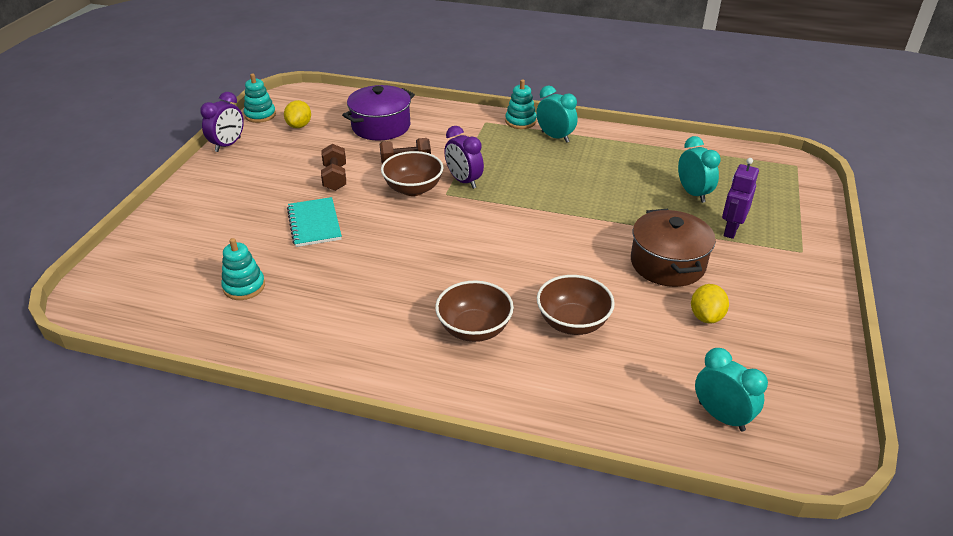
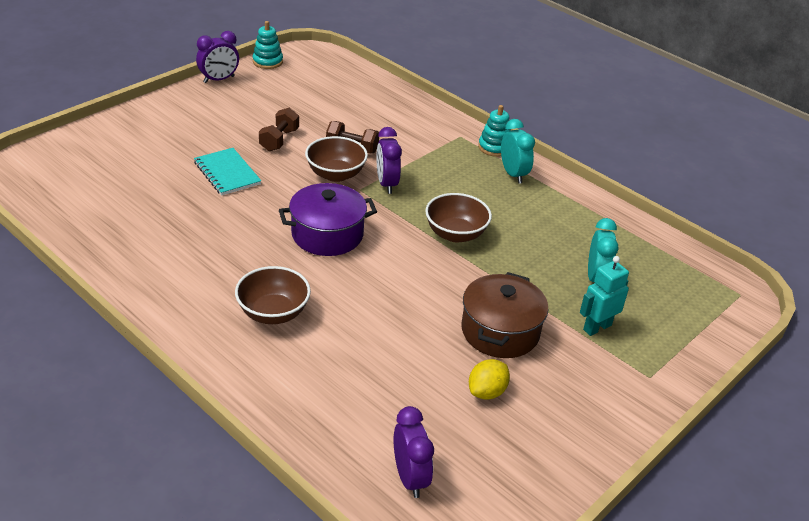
camera: 25 degrees right, 0 degrees up
(244, 287) = (129, 203): turquoise stacking toy -> none
(299, 126) = (291, 82): yellow lemon -> none
(314, 224) = (227, 173): turquoise notebook -> turquoise notebook turned 45 degrees counterclockwise
(381, 126) = (361, 107): purple pot -> purple pot (327, 234)
(572, 323) = (360, 344): brown bowl -> brown bowl (455, 234)
(721, 416) = (410, 478): turquoise clock -> purple clock
(731, 230) = (597, 327): purple robot -> turquoise robot

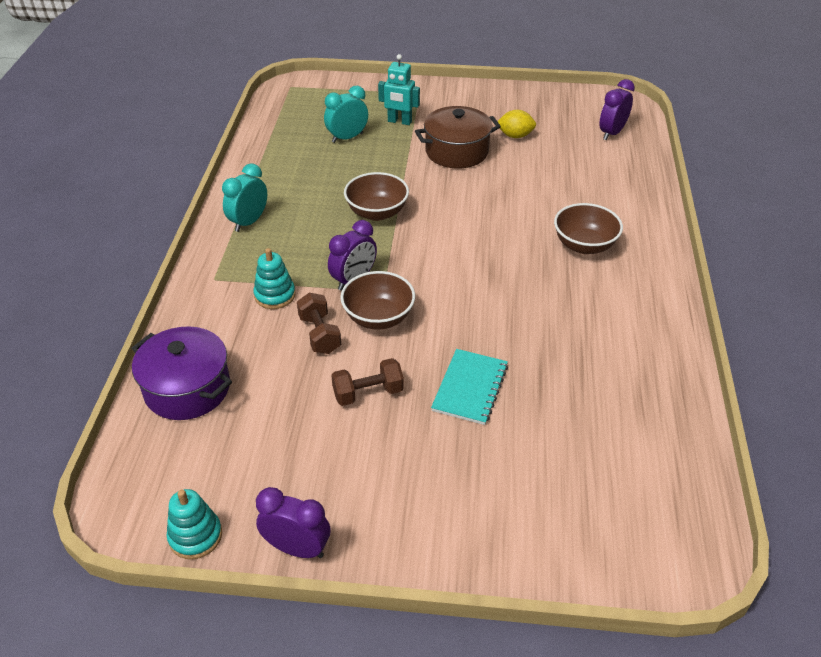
camera: 125 degrees left, 5 degrees up
(327, 234) = (467, 272): purple pot -> purple pot (187, 388)
(494, 147) = (212, 250): turquoise stacking toy -> turquoise stacking toy (275, 295)

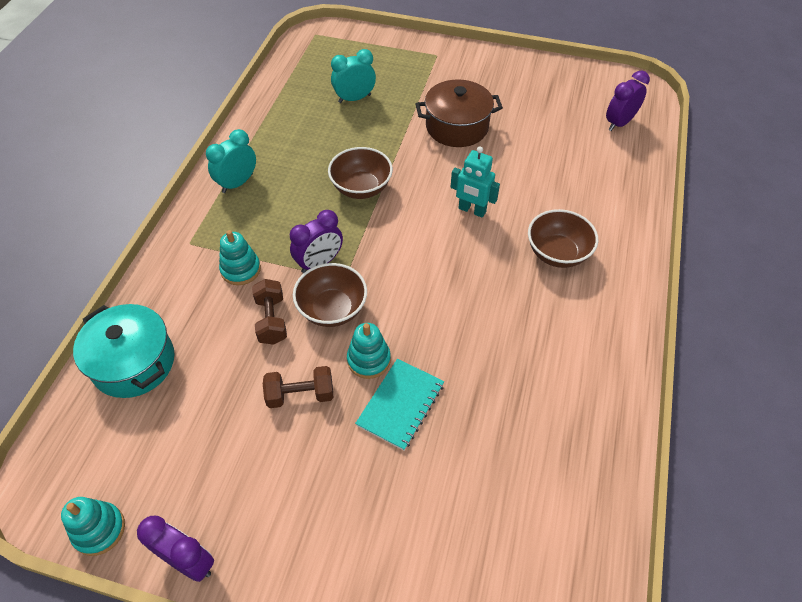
camera: 10 degrees right, 10 degrees up
(187, 388) = (134, 363): purple pot -> turquoise pot
(399, 121) = (409, 86): turquoise robot -> turquoise robot (472, 210)
(427, 355) = (369, 360): none -> turquoise stacking toy
(515, 136) = (519, 115): yellow lemon -> none

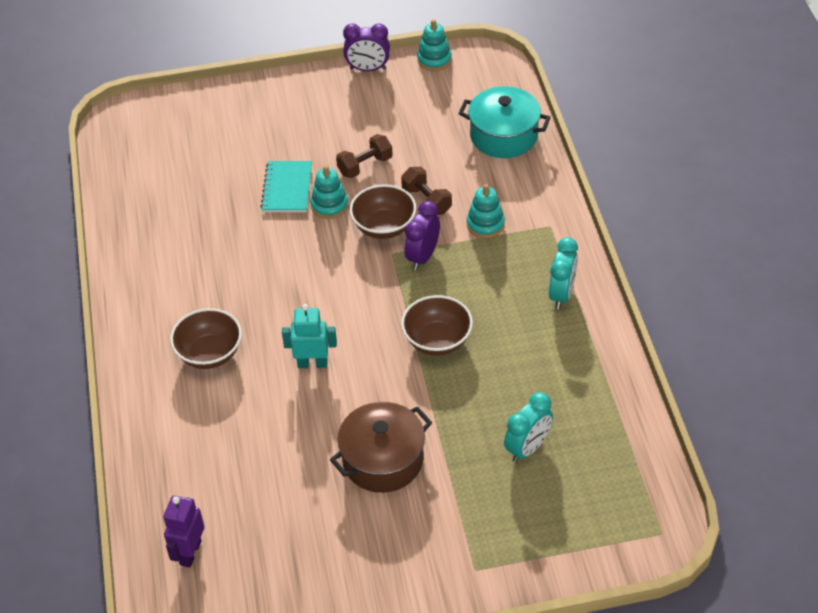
camera: 155 degrees right, 5 degrees down
(619, 123) = (190, 553): purple clock -> purple robot

